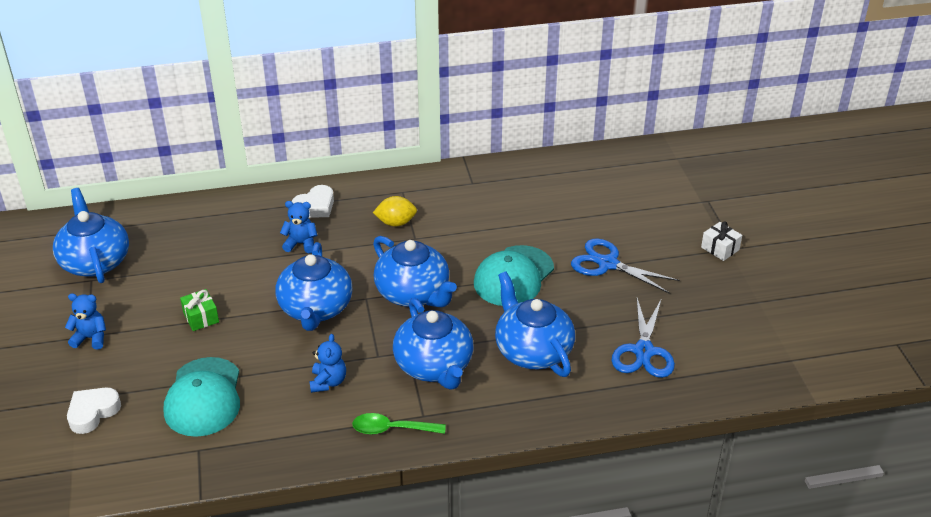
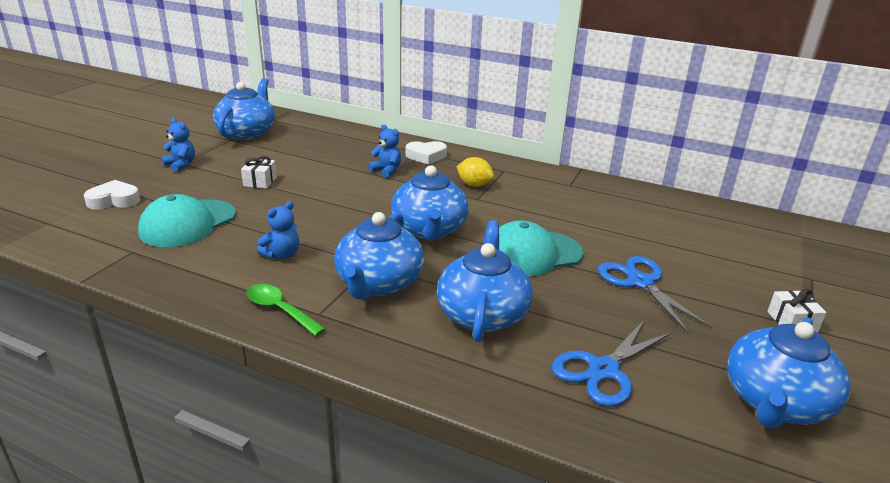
camera: 35 degrees right, 10 degrees down
(201, 317) = (260, 181): green gift -> white gift
(315, 309) = (342, 208): blue teapot -> blue teapot (775, 402)

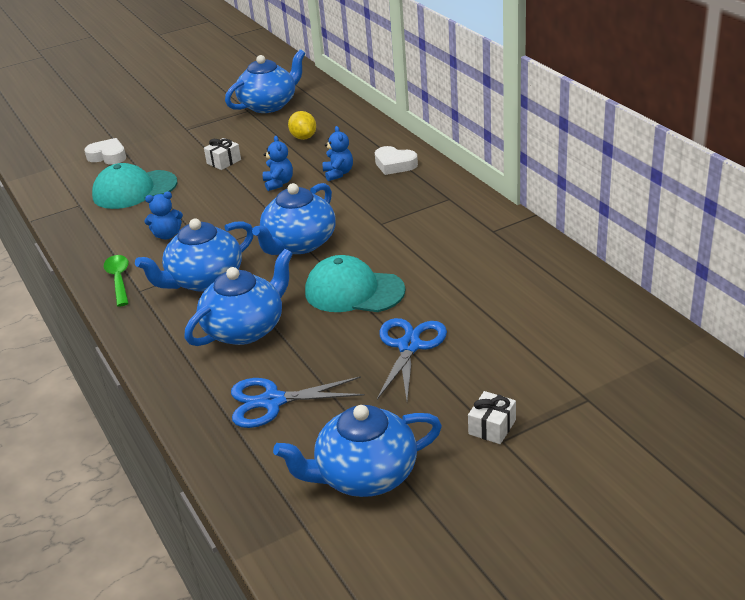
camera: 40 degrees right, 5 degrees up
(181, 165) = (184, 131): blue teddy bear -> blue teddy bear (278, 183)
(474, 185) = (397, 208): yellow lemon -> yellow lemon (303, 137)

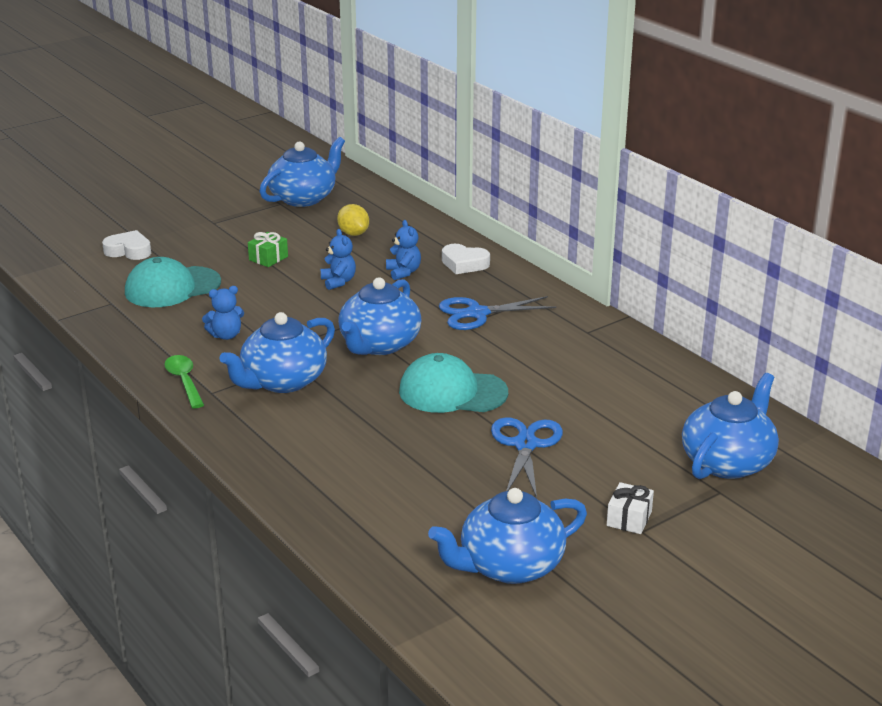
camera: 10 degrees left, 5 degrees down
(224, 161) = (268, 258): white gift -> green gift
(245, 329) = (343, 430): blue teapot -> blue teapot (728, 462)
(272, 401) = (393, 499): blue scissors -> blue scissors (477, 313)

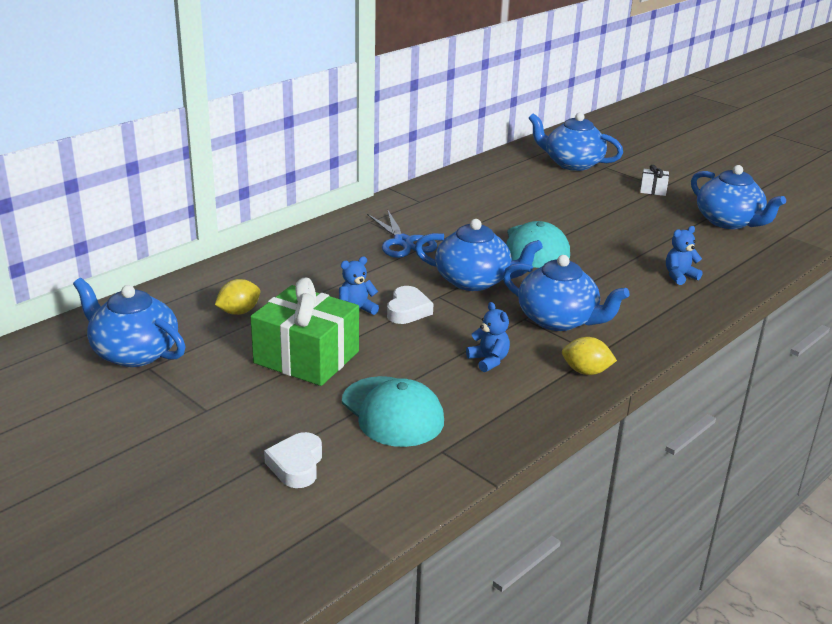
camera: 100 degrees left, 0 degrees up
(184, 381) = (586, 371): green spoon -> yellow lemon
(268, 258) = (306, 357): green gift -> green gift, size x2.31
(403, 272) = (329, 279): blue teddy bear -> blue teddy bear (679, 276)
(464, 264) = (306, 251): white heart -> white heart (407, 310)
(525, 445) = (592, 220): blue scissors -> none

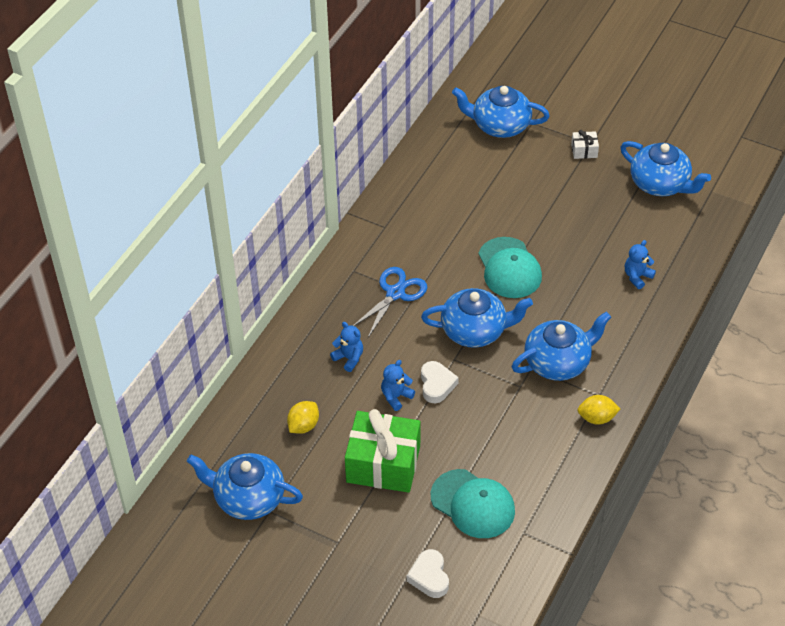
camera: 15 degrees left, 20 degrees up
(403, 242) = (395, 293): blue scissors -> blue scissors turned 105 degrees counterclockwise
(488, 360) = (521, 427): blue teddy bear -> blue teddy bear (349, 358)
(558, 320) = (558, 362): blue teapot -> blue teapot turned 45 degrees counterclockwise

